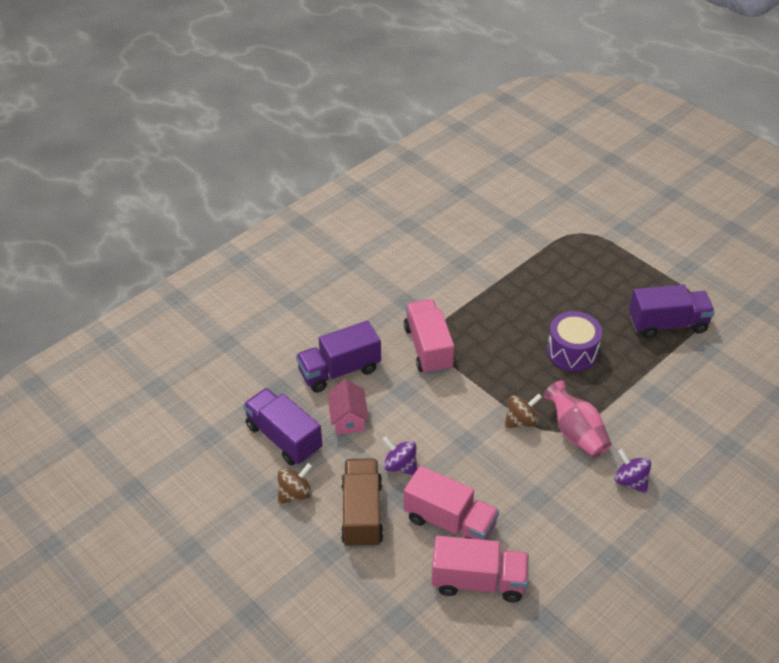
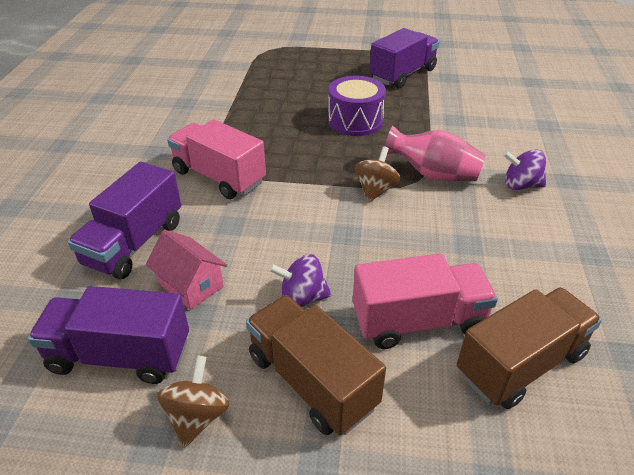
camera: 40 degrees left, 5 degrees down
(478, 581) = (520, 364): pink truck -> brown truck

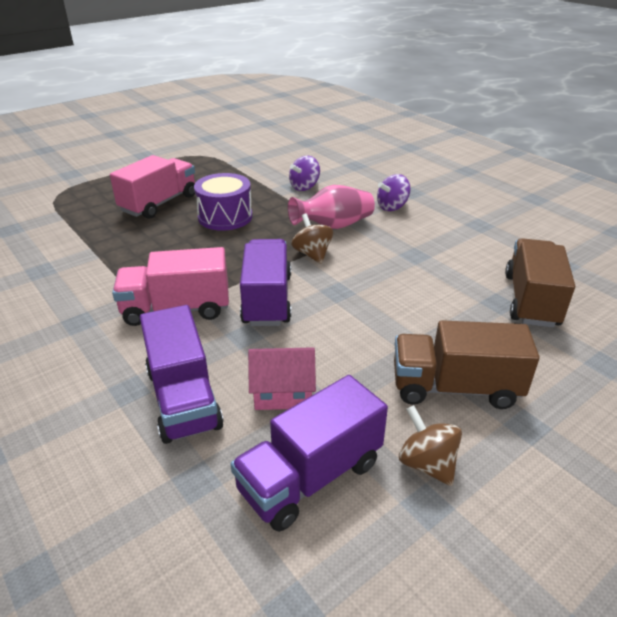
camera: 45 degrees left, 5 degrees down
(302, 298) = (373, 347): purple spinning top -> purple spinning top (304, 187)
(403, 74) = (211, 170): purple truck -> purple truck (267, 300)
(418, 321) = (455, 313): pink truck -> pink truck (159, 203)

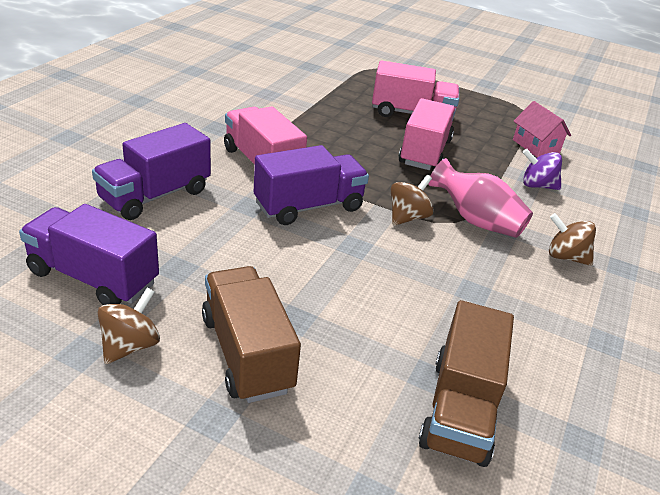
camera: 60 degrees right, 0 degrees up
(225, 217) = (425, 152): purple drum -> pink truck
(283, 393) = (185, 243): pink house -> pink house (536, 146)
(392, 207) = (565, 257): purple spinning top -> brown spinning top
(531, 300) = (460, 409): brown truck -> brown truck turned 120 degrees clockwise

